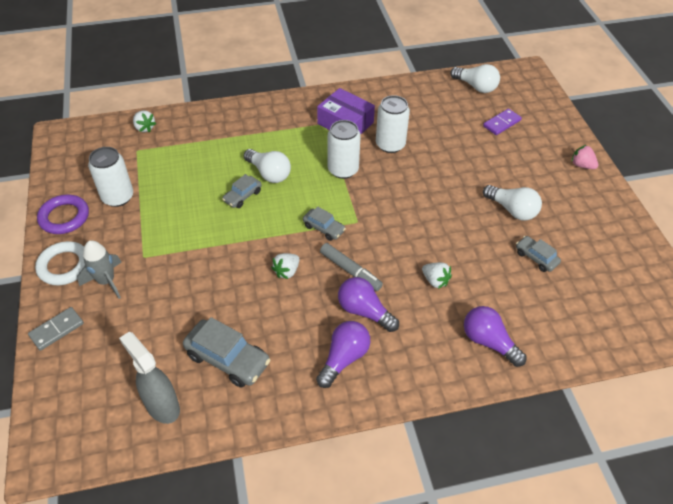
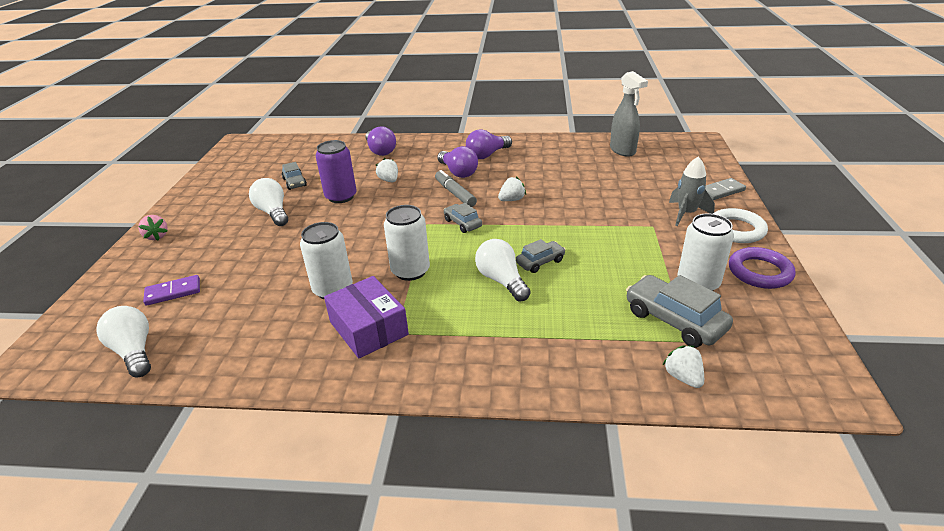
camera: 160 degrees left, 15 degrees down
(228, 359) = (573, 163): grey car -> grey car (674, 320)
(466, 244) = (341, 197): none -> purple can

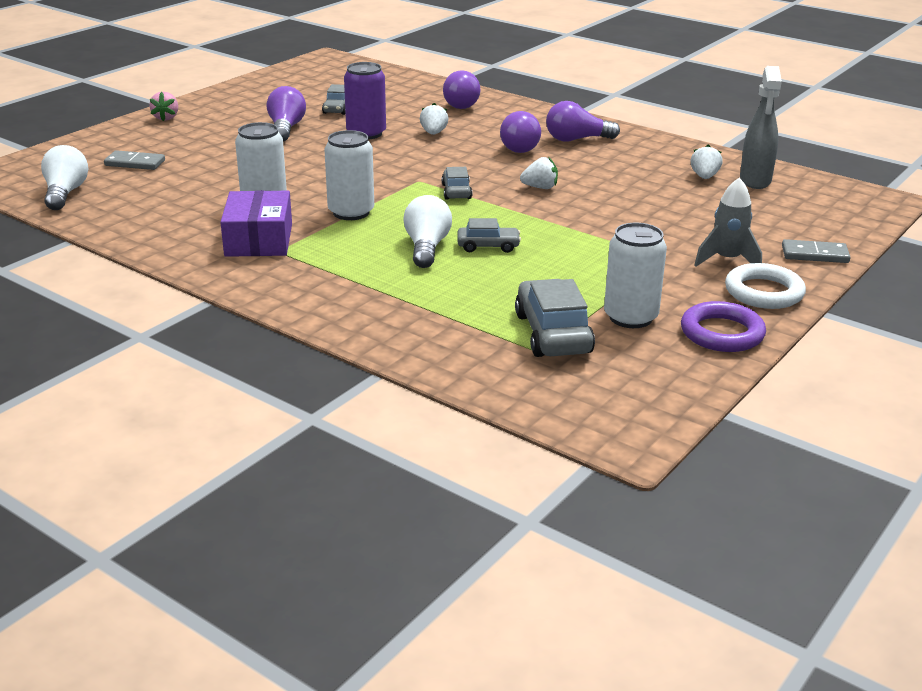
camera: 30 degrees right, 5 degrees down
(173, 292) = (135, 163): purple domino -> grey domino
(273, 212) = (286, 128): white light bulb -> purple light bulb
(455, 193) = (486, 164): grey marker -> none
(683, 377) = (490, 371): white strawberry -> white strawberry (704, 177)

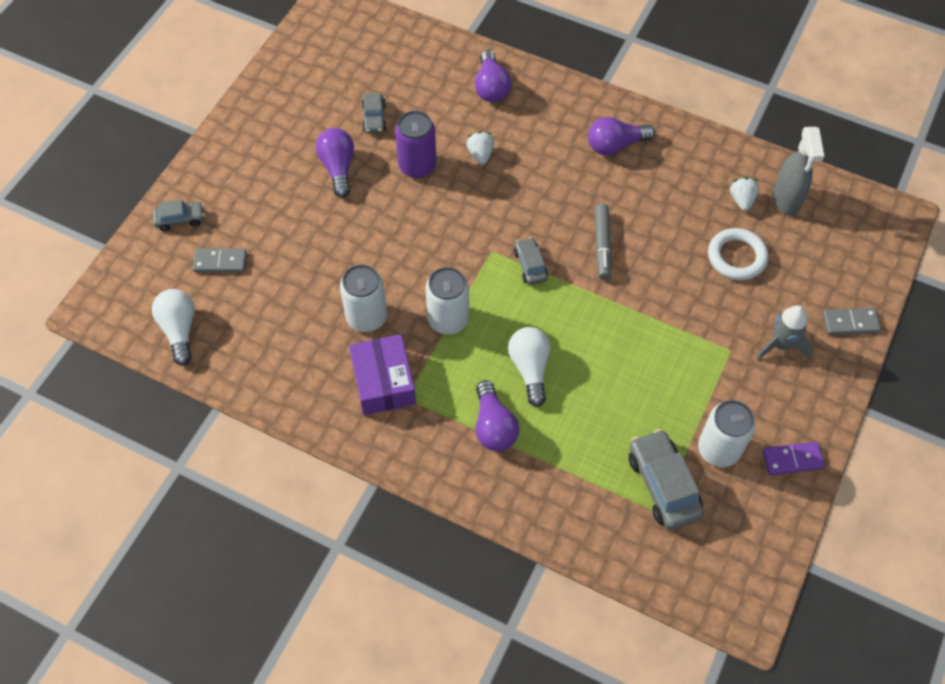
camera: 10 degrees left, 30 degrees up
(166, 118) = (214, 165): pink strawberry -> none
(488, 246) = (581, 357): grey car -> grey car (180, 219)
(518, 146) = (565, 168): purple light bulb -> purple light bulb (493, 426)
(540, 187) = (602, 245): white strawberry -> grey marker
(722, 333) = (792, 460): purple ring -> purple domino
(764, 292) = (816, 391): white ring -> white ring (736, 257)

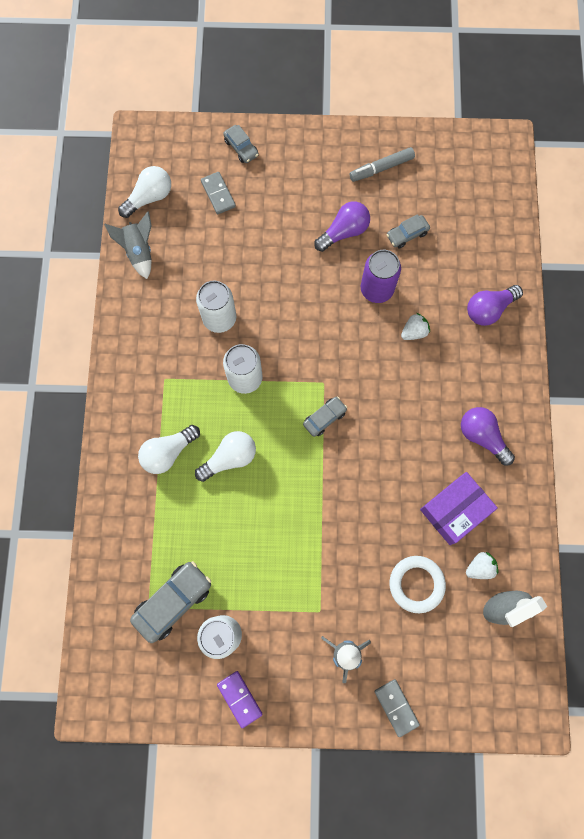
camera: 65 degrees right, 15 degrees up
(239, 366) = (139, 252): none -> grey rocket
(383, 382) = (170, 356): purple box -> purple box (455, 510)
(493, 426) = (168, 452): purple light bulb -> white light bulb
(602, 245) = (372, 467): grey marker -> grey marker (381, 168)

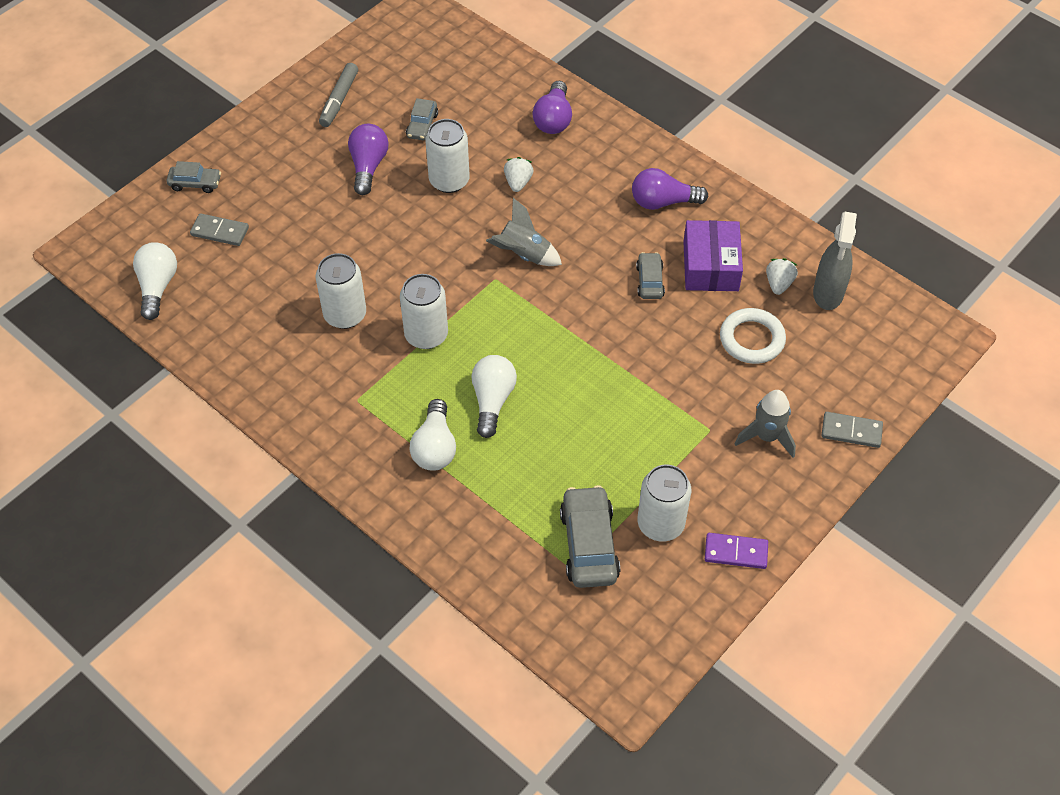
camera: 50 degrees left, 20 degrees down
(139, 252) = (203, 333): grey rocket -> grey rocket (524, 254)
(324, 418) = (529, 301): grey car -> grey car (649, 281)
(377, 289) = (449, 181): purple can -> white can

